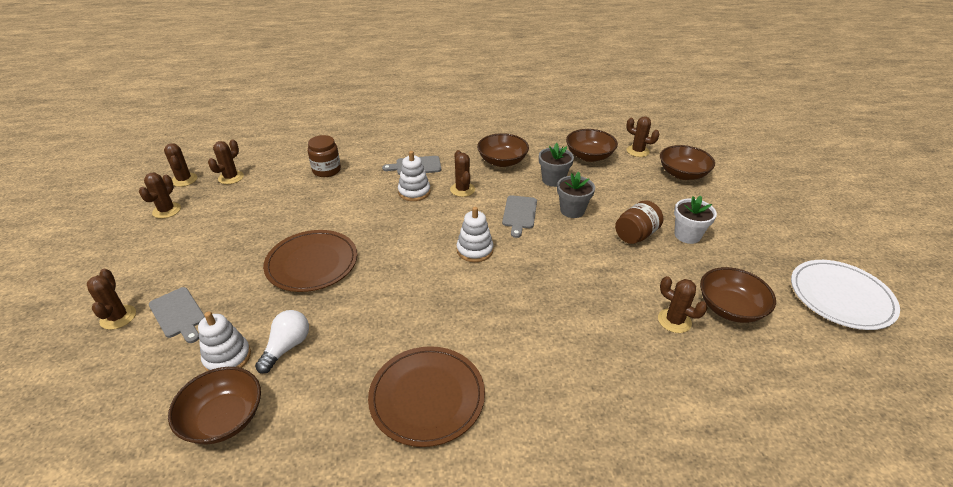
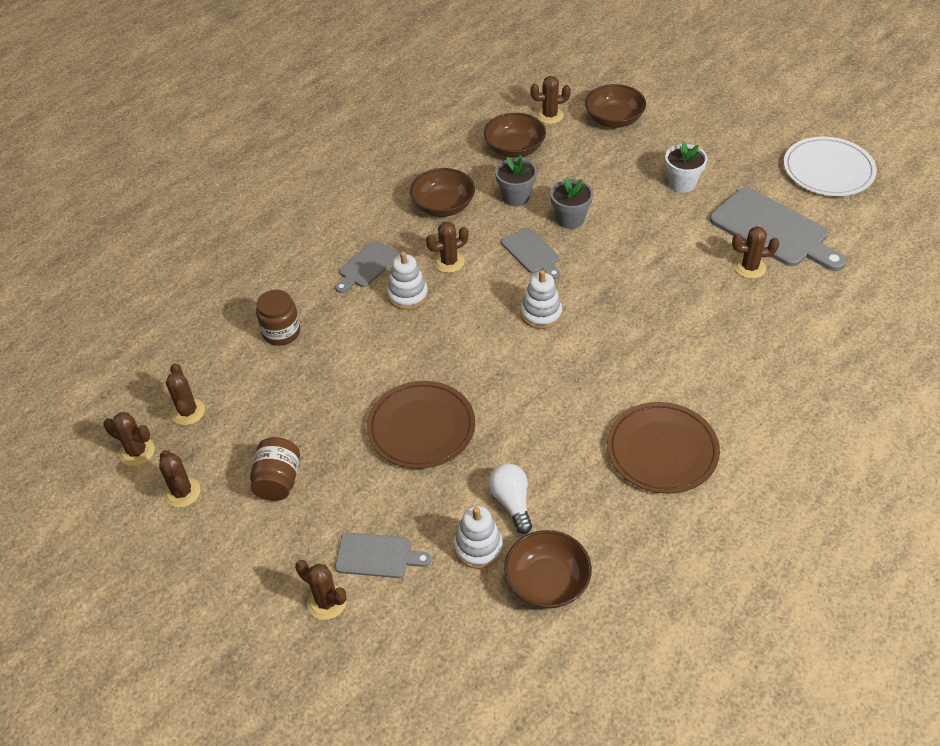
camera: 40 degrees left, 10 degrees up
(462, 190) = (449, 262): brown cactus -> brown cactus turned 60 degrees counterclockwise
(635, 235) = (645, 210): brown jar -> brown jar (278, 481)
(730, 308) = (773, 230): brown bowl -> grey cutting board

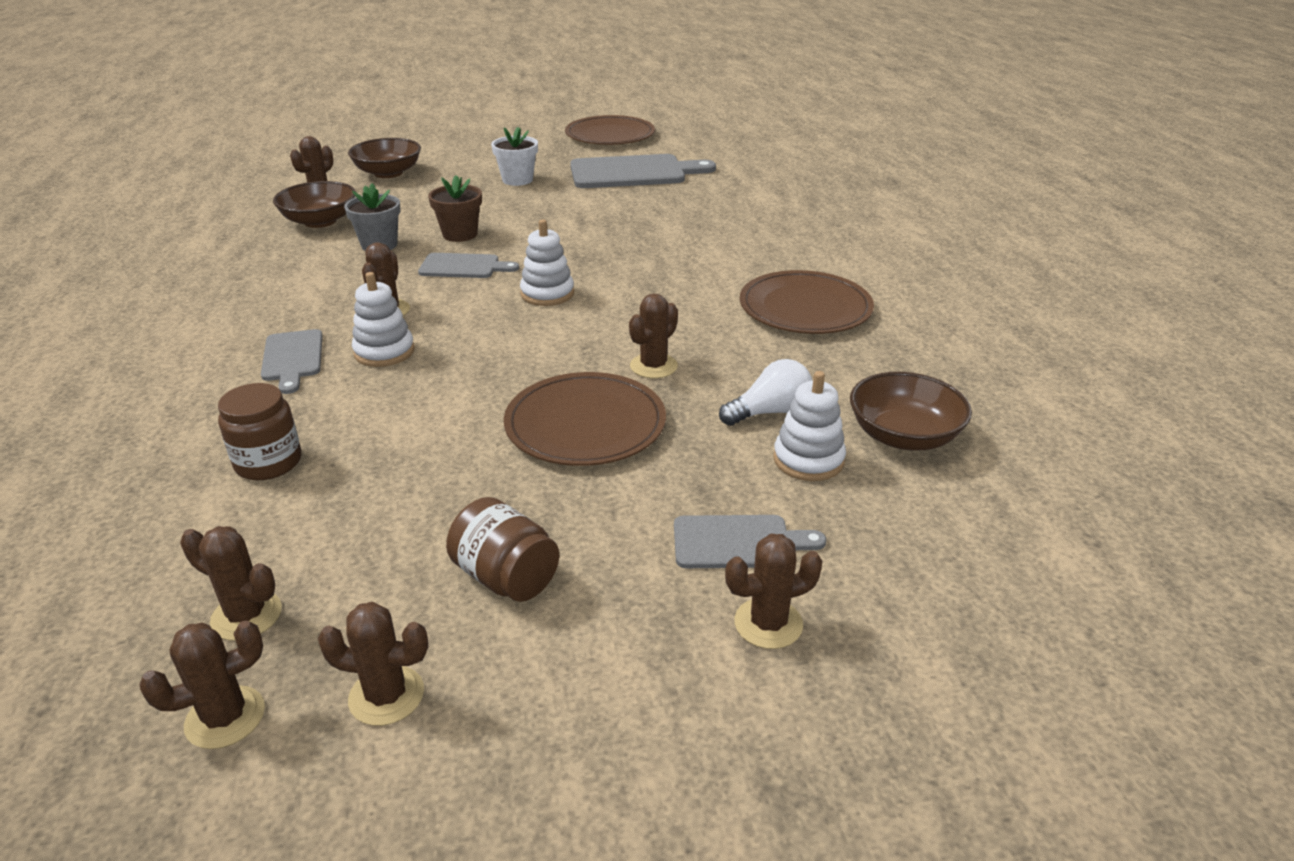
camera: 55 degrees left, 15 degrees down
(377, 556) = (738, 542): grey cutting board -> grey cutting board turned 45 degrees clockwise
(443, 206) = (308, 282): brown bowl -> none
(512, 502) = (770, 412): white light bulb -> white light bulb turned 135 degrees clockwise
(570, 219) = (460, 234): grey flower pot -> brown flower pot
(750, 267) = (657, 195): brown cactus -> brown cactus (653, 366)
(828, 170) = (610, 135): white plate -> brown plate

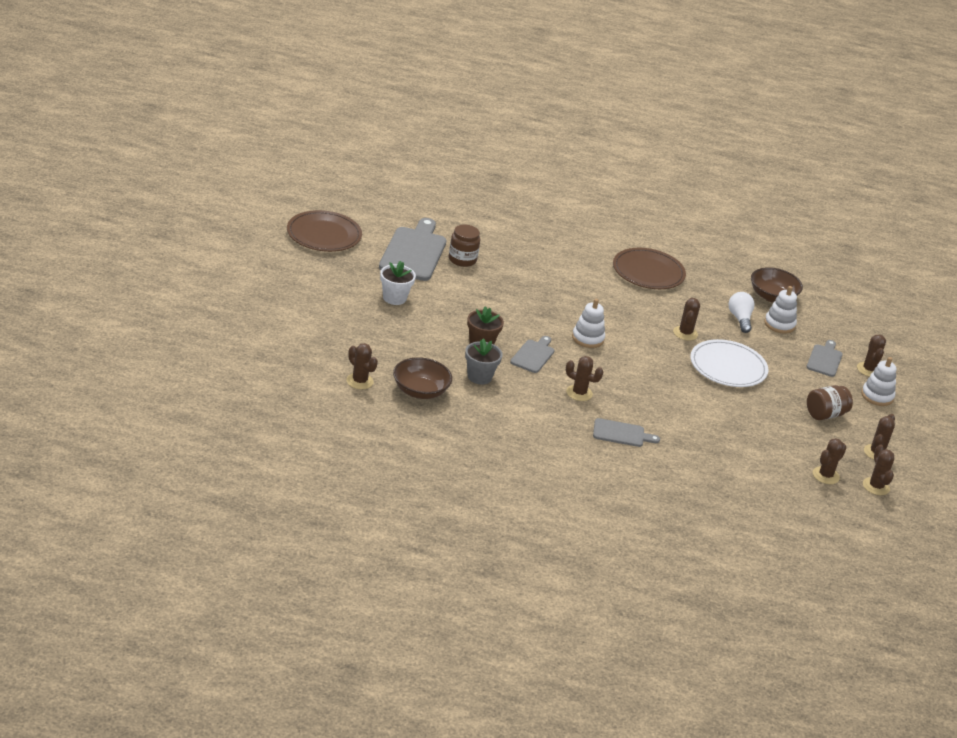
camera: 75 degrees left, 0 degrees up
(268, 462) = (721, 456): brown jar -> brown jar (462, 259)
(384, 352) = (629, 404): white stacking toy -> white stacking toy (877, 396)
(388, 173) = (338, 345): brown bowl -> none
(585, 424) = (728, 367): brown plate -> white plate
(653, 366) = (685, 333): brown cactus -> brown cactus turned 45 degrees clockwise

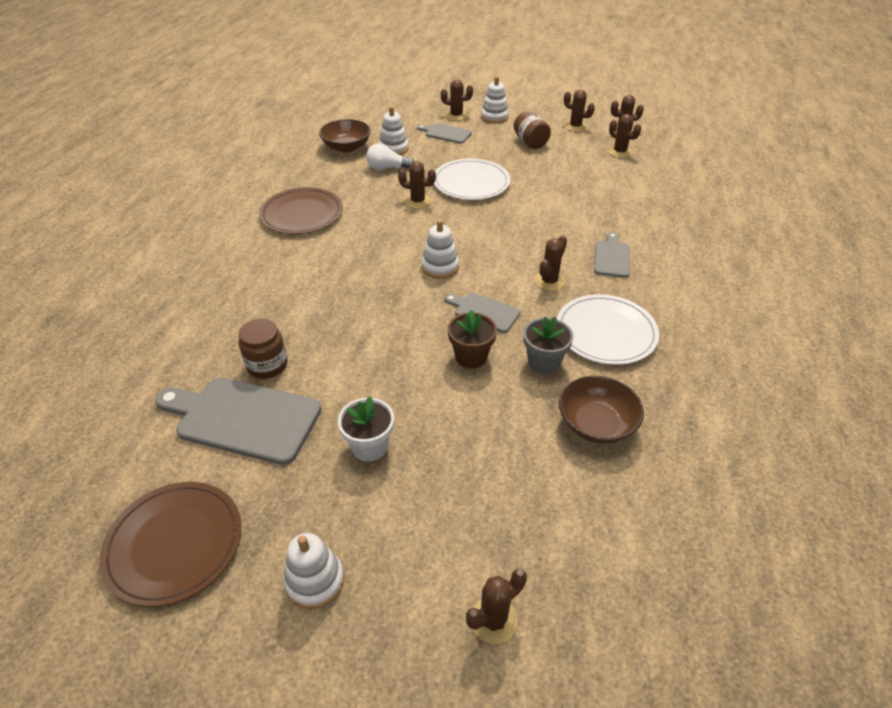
camera: 80 degrees left, 10 degrees up
(302, 278) = (315, 581): none -> white stacking toy
(359, 381) = (597, 496): brown cactus -> brown cactus (493, 620)
(518, 412) = (605, 332): none -> white plate

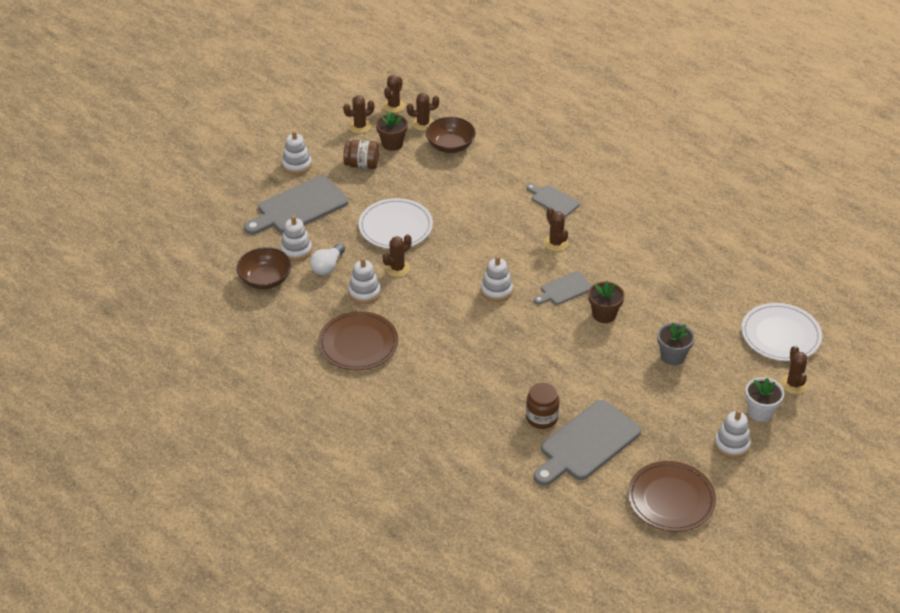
camera: 60 degrees left, 0 degrees up
(369, 446) = (650, 391): white flower pot -> white flower pot (760, 412)
(371, 195) = (364, 292): none -> white stacking toy
(446, 133) = (299, 207): grey cutting board -> grey cutting board, size x1.84
(456, 116) = (271, 187): brown cactus -> none
(543, 362) = (632, 284): grey flower pot -> grey flower pot (672, 356)
(574, 147) = (392, 144): none -> brown flower pot
(596, 424) = (697, 286): brown bowl -> brown bowl (450, 145)
(605, 332) = (625, 243): white plate -> white plate (780, 335)

